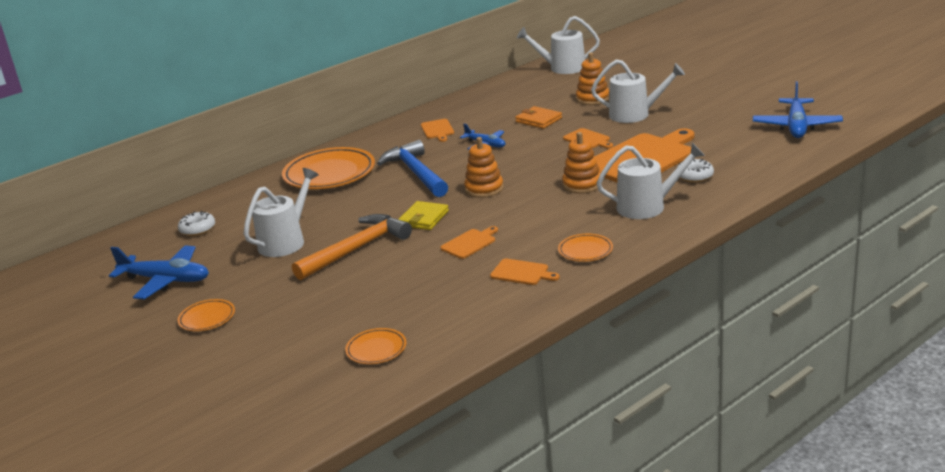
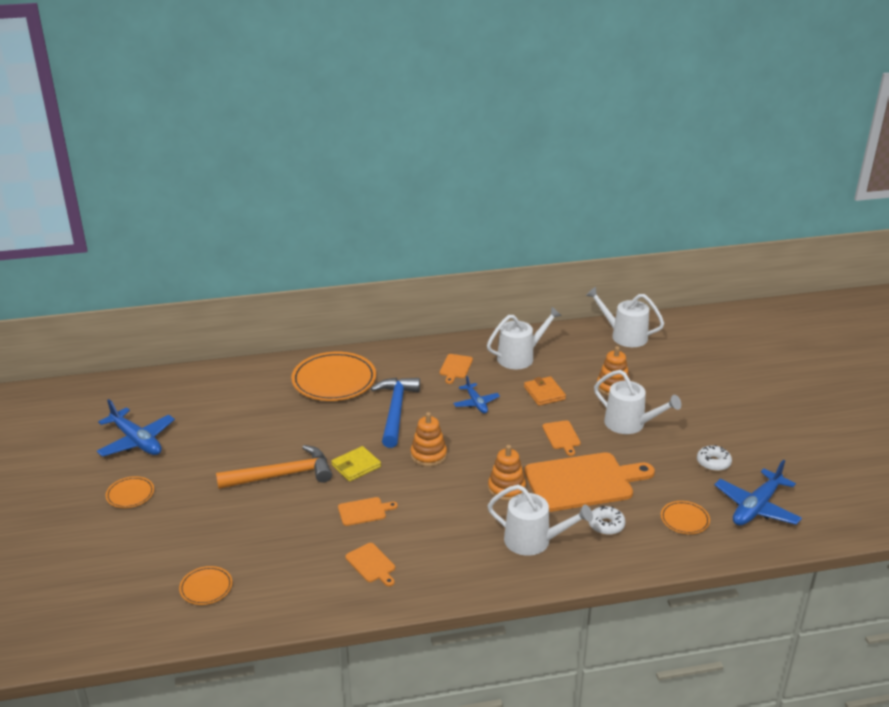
camera: 25 degrees right, 5 degrees up
(197, 229) = (198, 397): white donut -> white donut (713, 463)
(285, 241) = (242, 441): white watering can -> white watering can (520, 357)
(585, 251) = (439, 566): orange plate -> orange plate (684, 520)

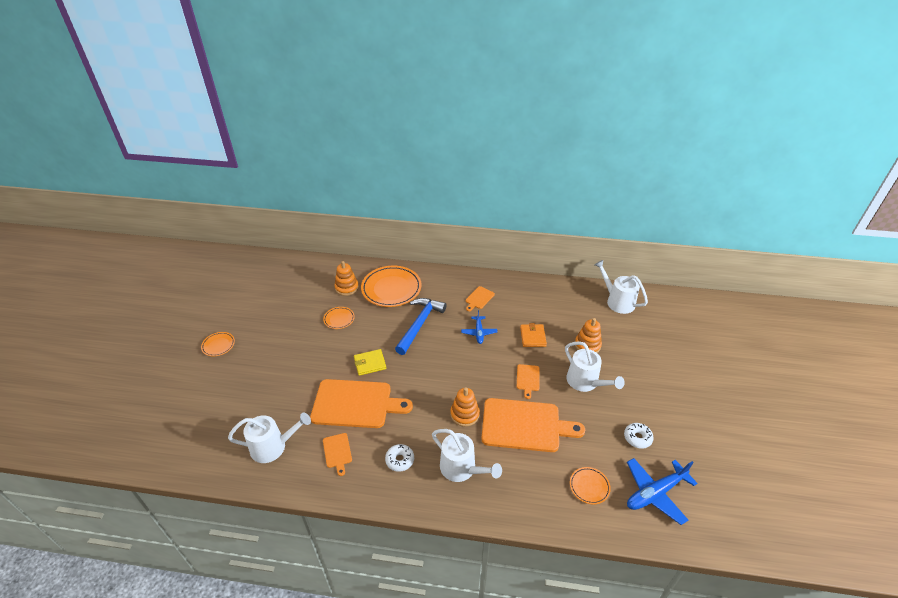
camera: 20 degrees right, 10 degrees up
(137, 441) = (245, 304): blue plane -> none
(206, 588) = (222, 436): orange plate -> orange plate (339, 319)
(282, 475) = (318, 357): orange hammer -> none
(364, 511) = (356, 404): orange cutting board -> orange cutting board, size x2.27
(428, 455) = (423, 368): orange stacking toy -> orange stacking toy (347, 288)
(520, 357) = (529, 301): white watering can -> white watering can (273, 447)
(606, 525) = (524, 471): white donut -> white donut (400, 460)

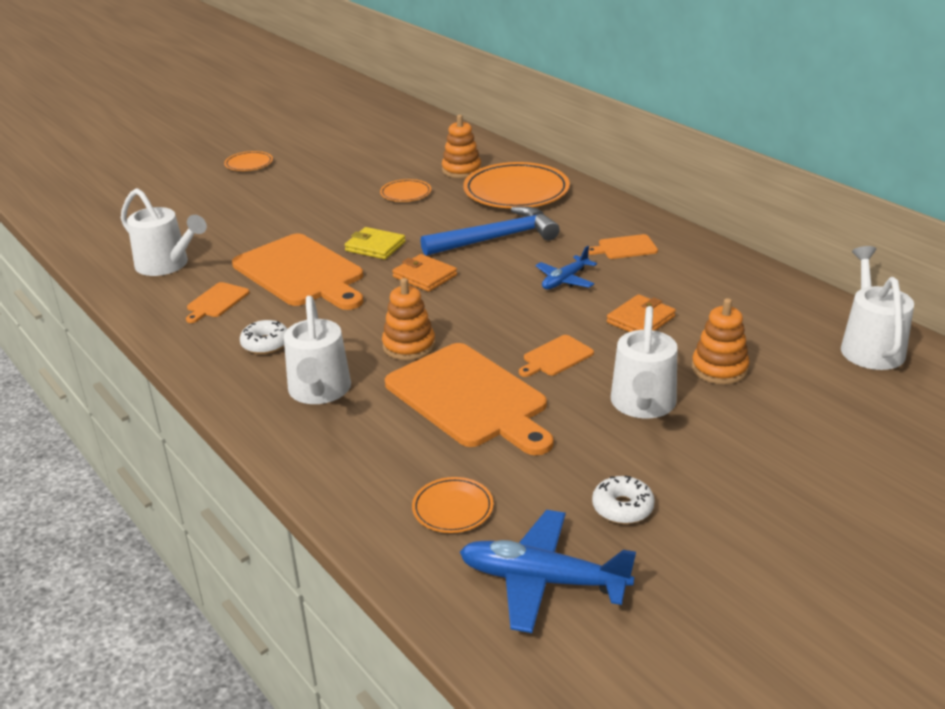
camera: 45 degrees right, 10 degrees down
(417, 368) = (424, 276): none -> orange wallet

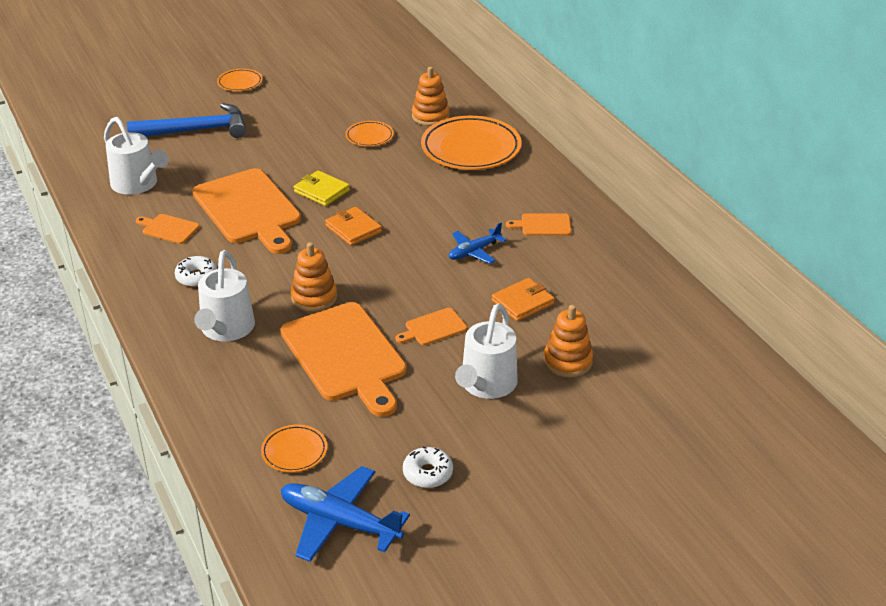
camera: 10 degrees right, 5 degrees up
(216, 301) = (168, 228): orange cutting board -> orange cutting board turned 75 degrees clockwise
(496, 238) = (431, 198): blue hammer -> blue hammer (196, 130)
(870, 346) = (711, 361): white watering can -> none

